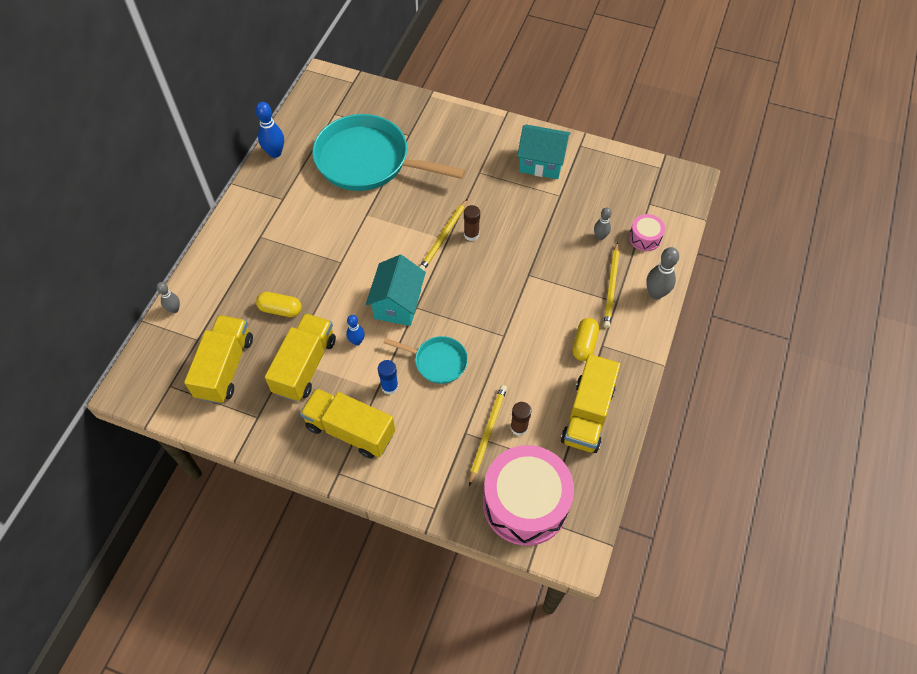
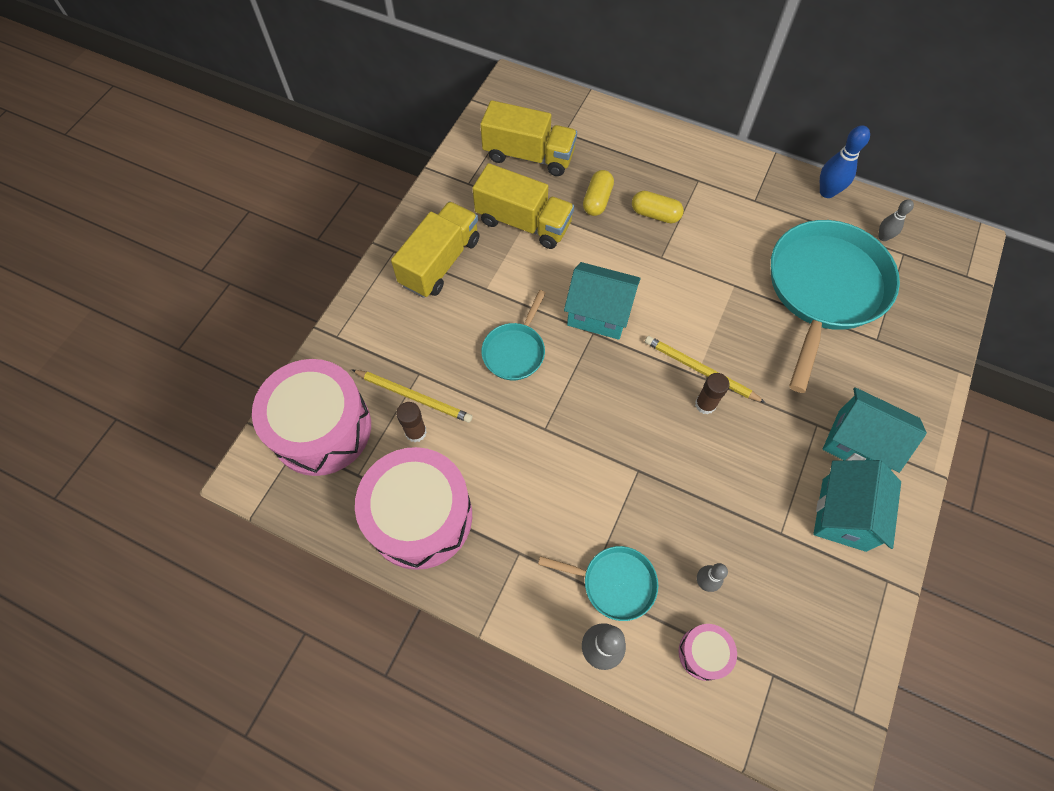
camera: 95 degrees right, 5 degrees up
(174, 309) = (602, 112): grey bowling pin -> grey bowling pin (883, 237)
(357, 341) = (550, 271): blue bowling pin -> none
(389, 386) = (488, 300): blue glue stick -> none
(490, 151) = (858, 443): none -> turquoise house
(584, 344) = (523, 529): yellow capsule -> yellow capsule (655, 214)
(587, 414) = (420, 516): yellow truck -> pink drum
(611, 287) = (614, 583): yellow pencil -> turquoise pan

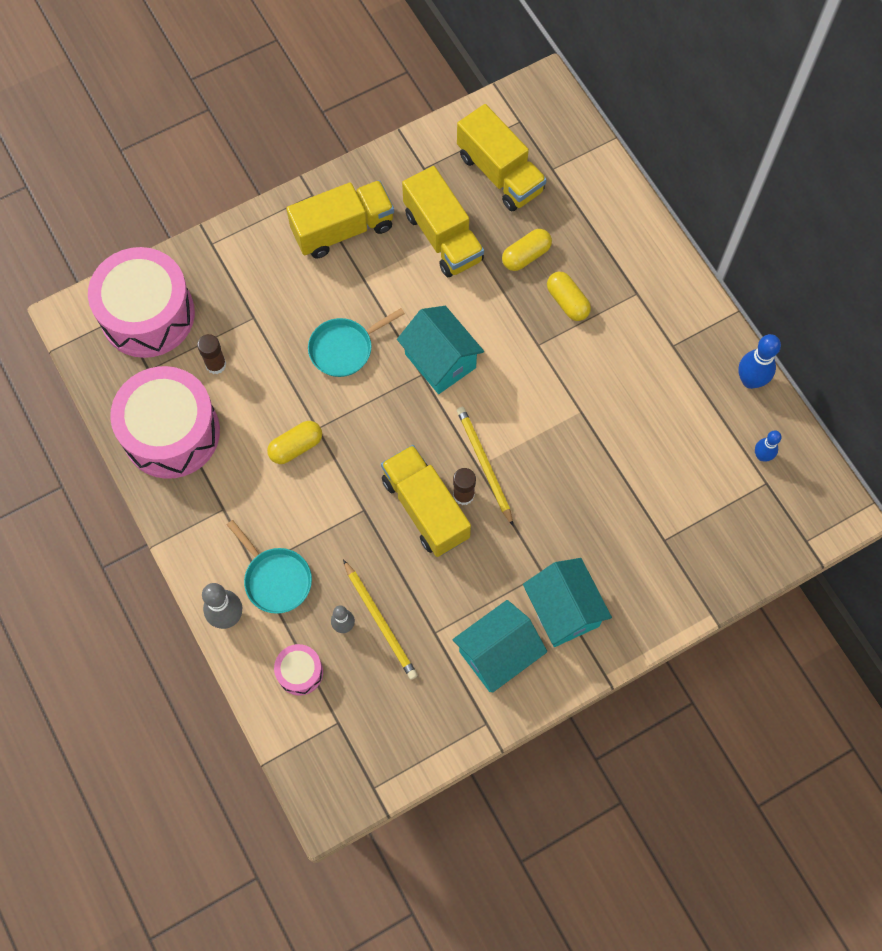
camera: 35 degrees right, 5 degrees up
(414, 397) = (235, 335): yellow pencil -> yellow pencil (380, 621)
(539, 456) = (296, 447): none -> yellow capsule
(685, 435) = (425, 508): none -> yellow truck
(824, 290) = (658, 467): turquoise pan -> none
(883, 237) = (762, 456): grey bowling pin -> blue bowling pin

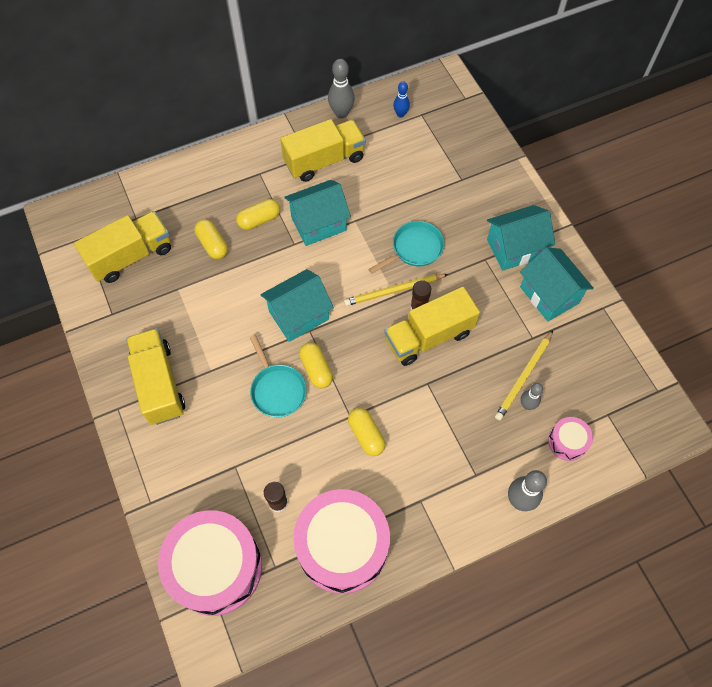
camera: 85 degrees left, 5 degrees down
(275, 579) = (486, 458): turquoise pan -> turquoise pan (414, 249)
(372, 386) = (316, 369): none -> yellow capsule
(380, 621) = (523, 377): yellow pencil -> yellow pencil turned 150 degrees clockwise
(443, 236) = (182, 304): yellow truck -> yellow truck (324, 160)
(570, 369) = (318, 223): none -> turquoise house
(750, 380) = (341, 113): blue bowling pin -> grey bowling pin

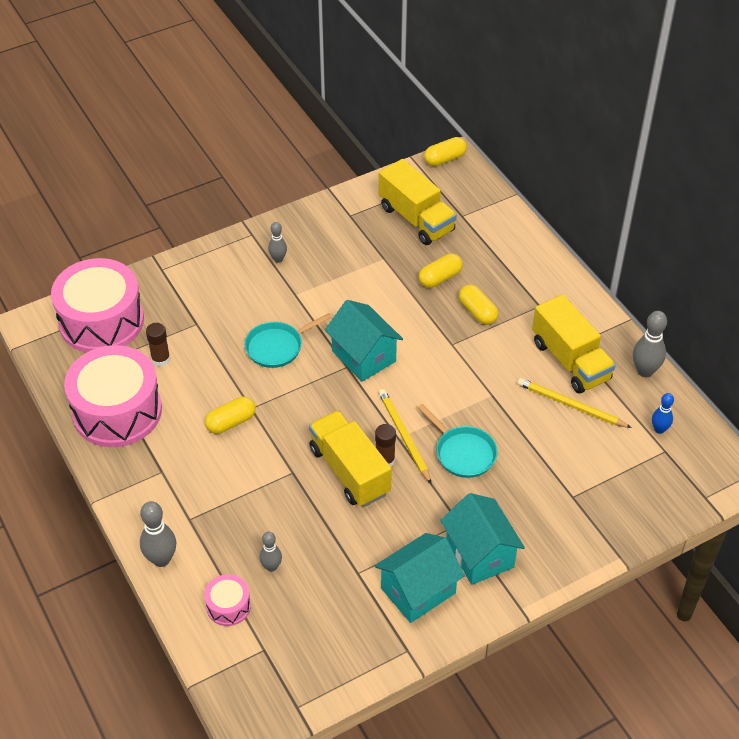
camera: 85 degrees right, 15 degrees down
(159, 384) = (278, 259): yellow truck -> grey bowling pin
(316, 369) = (302, 376): yellow capsule -> yellow capsule (445, 159)
(318, 223) = (482, 363): turquoise house -> none
(523, 377) = (306, 563): yellow pencil -> yellow pencil (570, 405)

